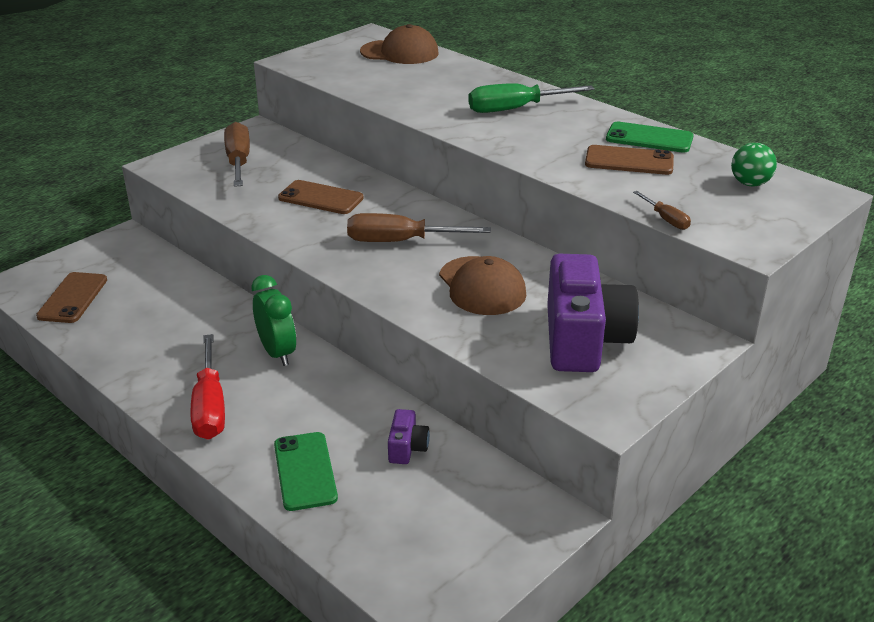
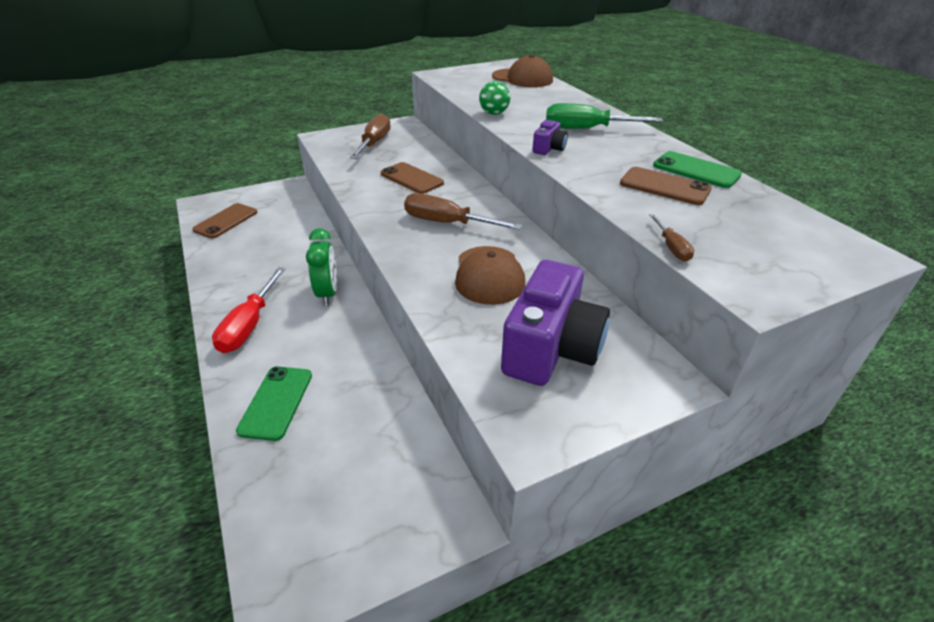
camera: 20 degrees right, 5 degrees up
(407, 448) = (370, 405): purple camera -> purple camera (549, 148)
(750, 184) = (782, 228): green ball -> green ball (494, 113)

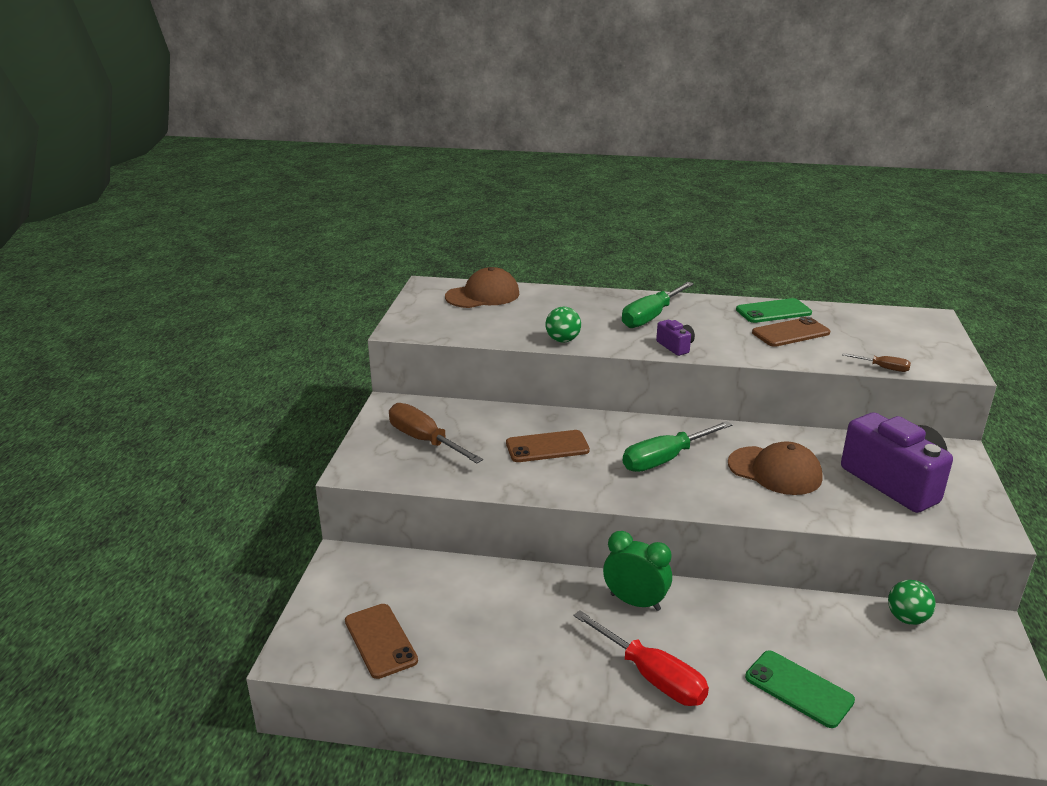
camera: 55 degrees left, 10 degrees down
(422, 449) = (907, 618): none -> green ball
(448, 223) = (665, 459): brown screwdriver -> green screwdriver

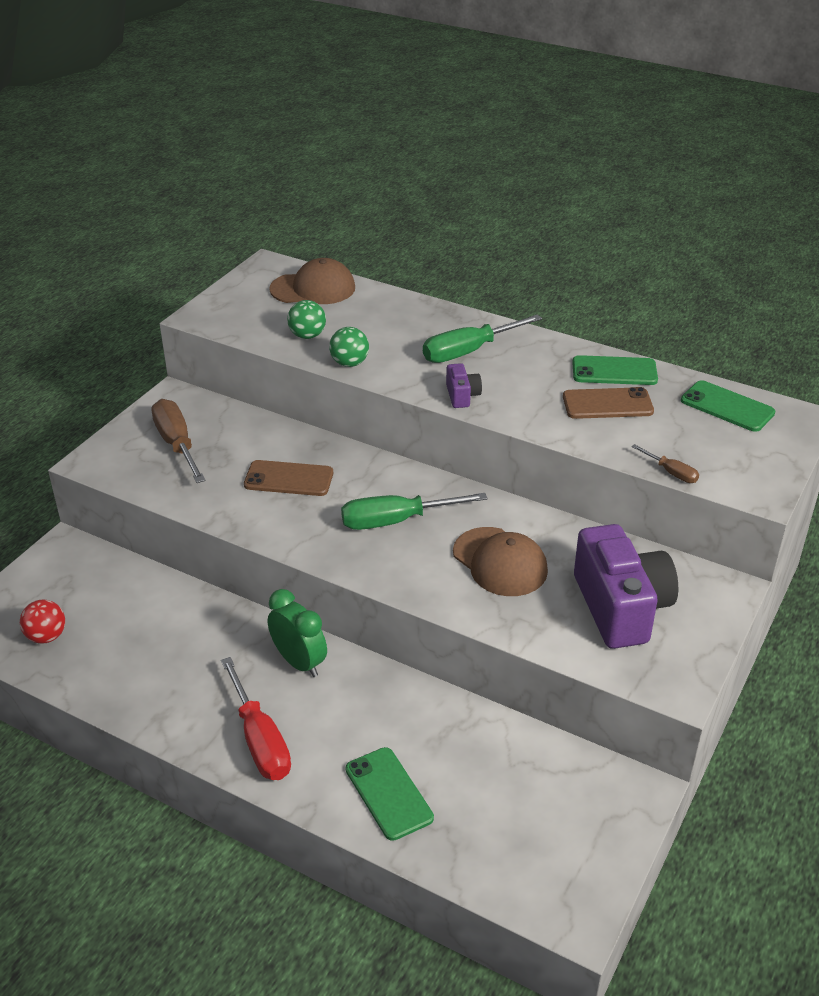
camera: 20 degrees right, 10 degrees up
(380, 641) = (46, 636): brown phone -> red ball
(876, 320) = (727, 407): none -> green phone
(907, 618) = (560, 756): green ball -> green ball (307, 336)

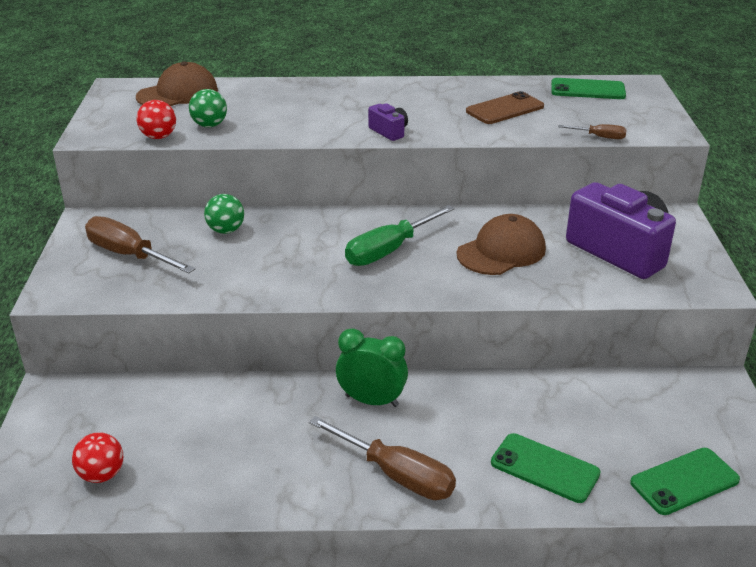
camera: 30 degrees left, 5 degrees down
(253, 335) = (158, 137): none -> red ball
(259, 740) = (396, 475): red screwdriver -> brown screwdriver
(289, 479) = (264, 249): brown phone -> none
(349, 363) = (269, 134): green ball -> green ball (226, 230)
(469, 351) = (360, 103): green screwdriver -> none
(500, 562) = (501, 251): brown cap -> brown cap turned 60 degrees counterclockwise
(614, 371) = (485, 89): green phone -> green phone (684, 481)

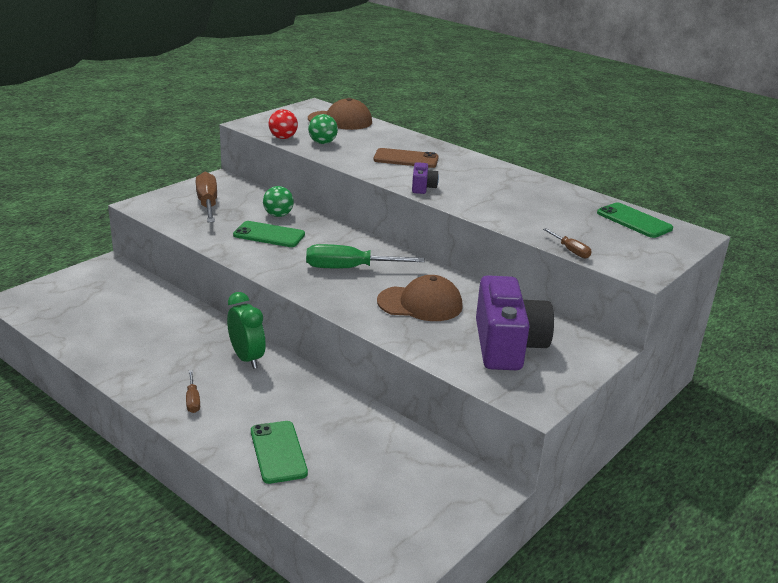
camera: 40 degrees right, 5 degrees down
(102, 475) = (67, 313): red ball -> none
(396, 475) = (193, 400): brown screwdriver -> brown screwdriver, size x0.50
(505, 109) = (536, 207): brown phone -> brown phone (406, 159)
(684, 481) = (351, 518): green phone -> green phone (269, 235)

